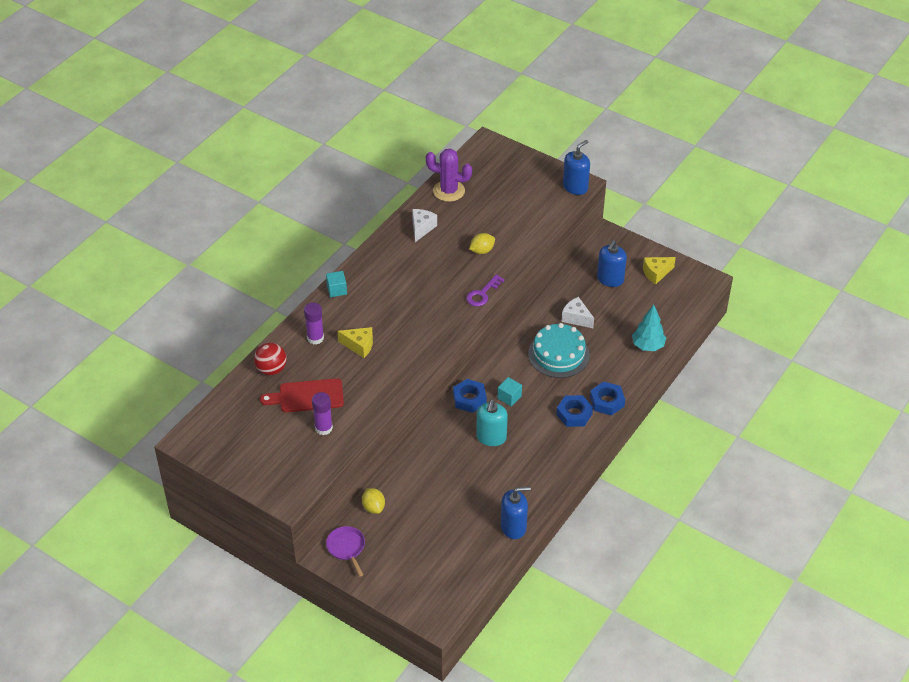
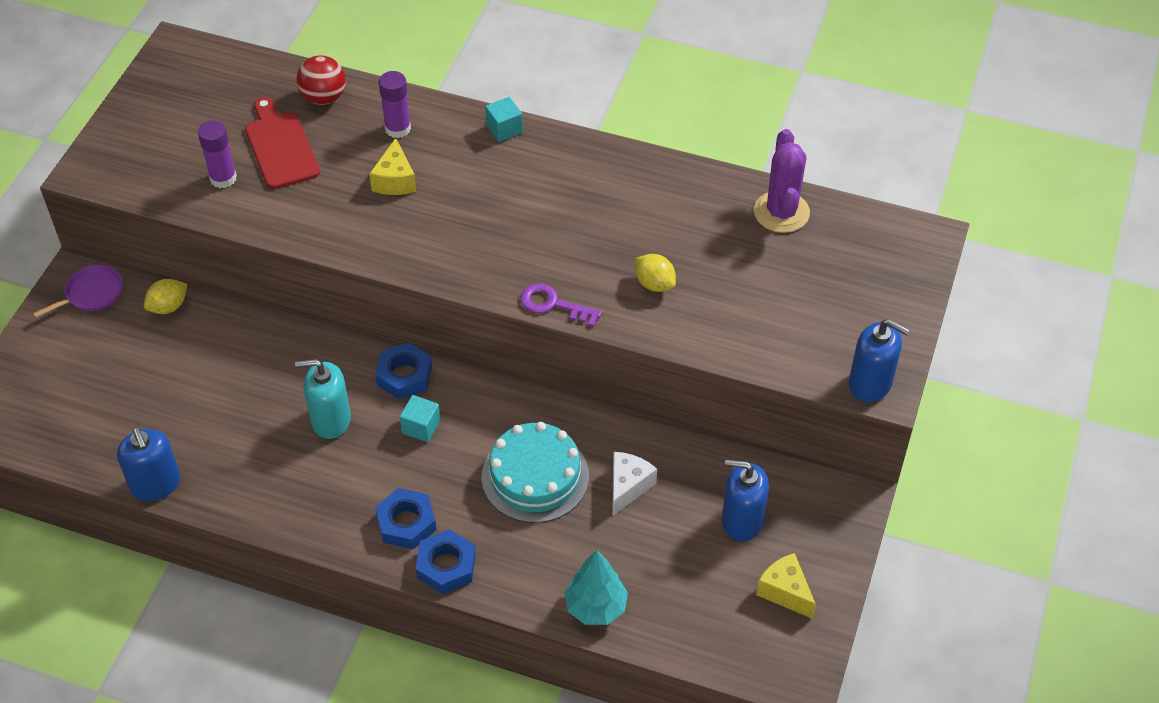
camera: 75 degrees right, 5 degrees up
(422, 228) = (677, 197): white cheese -> none

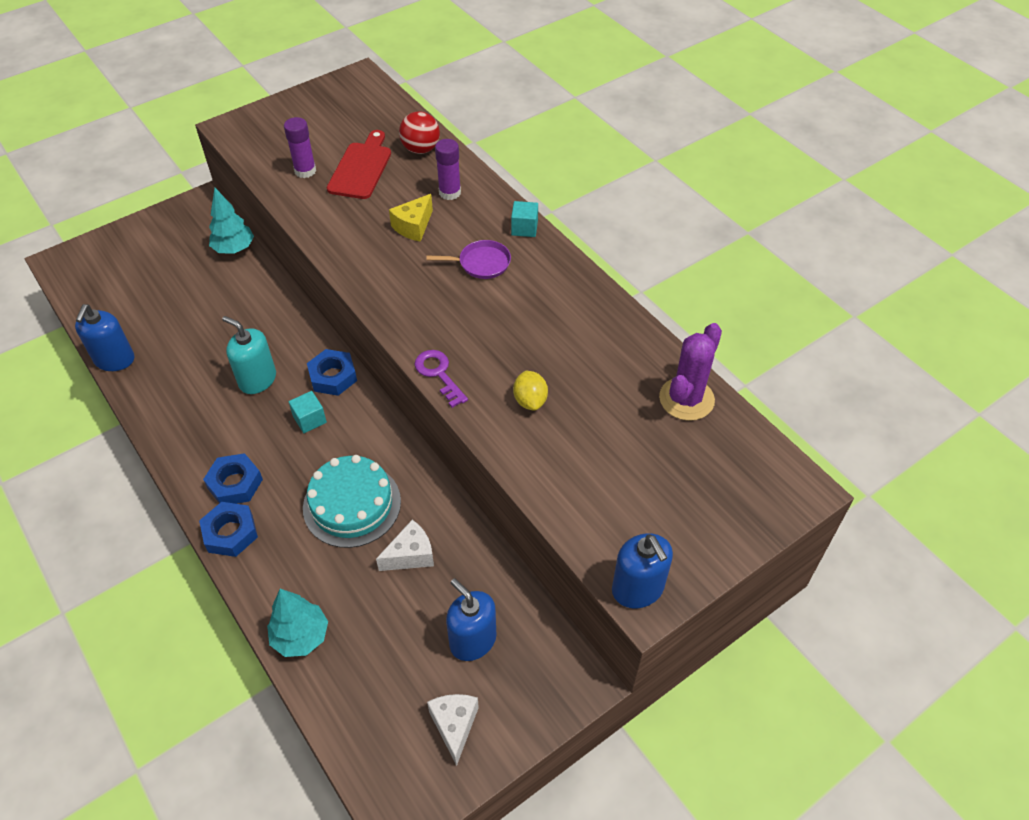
camera: 35 degrees right, 0 degrees up
(92, 293) = (200, 217): purple pan -> purple pan (481, 263)
(168, 307) = (234, 249): yellow lemon -> turquoise tree
(785, 592) = (454, 726): yellow cheese -> white cheese

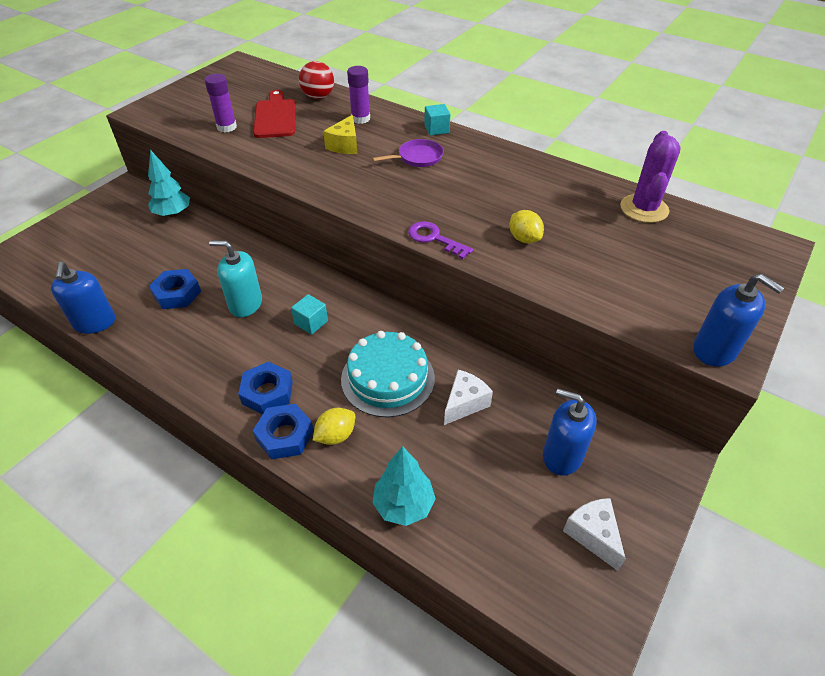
camera: 20 degrees left, 5 degrees down
(275, 548) = (336, 435): none -> yellow lemon
(333, 376) = (314, 285): blue nut -> blue nut (177, 293)

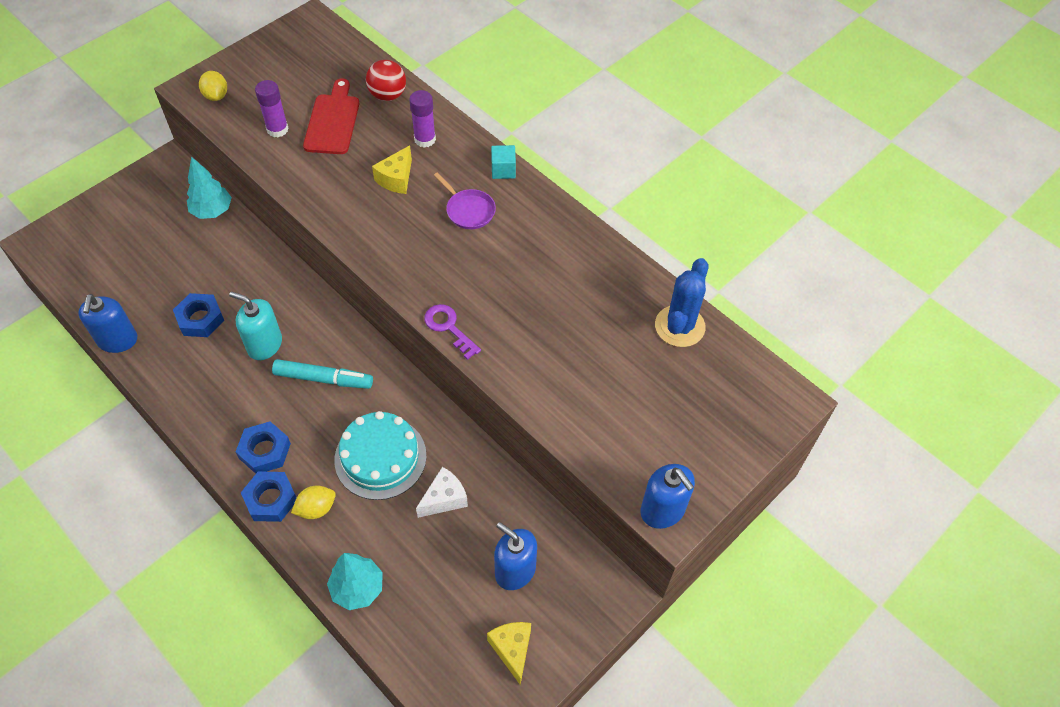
camera: 10 degrees right, 10 degrees up
(311, 322) = (323, 379): turquoise cube -> turquoise marker
(418, 157) = (469, 210): purple pan -> purple pan turned 60 degrees clockwise
(524, 239) = (538, 344): yellow lemon -> yellow lemon (216, 96)
(593, 535) = (512, 649): white cheese -> yellow cheese
(644, 209) = (679, 326): purple cactus -> blue cactus

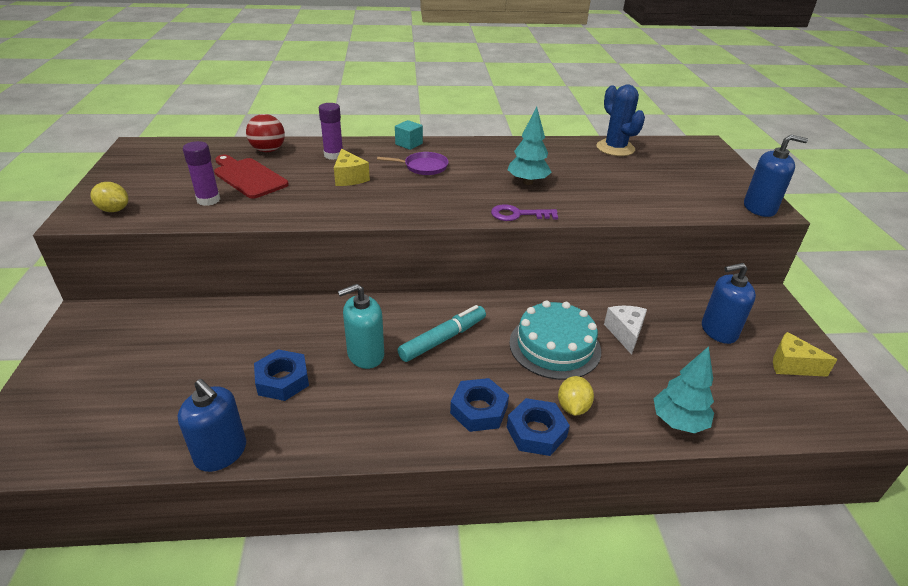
camera: 50 degrees left, 20 degrees down
(212, 211) = (180, 316): turquoise tree -> turquoise tree (527, 182)

